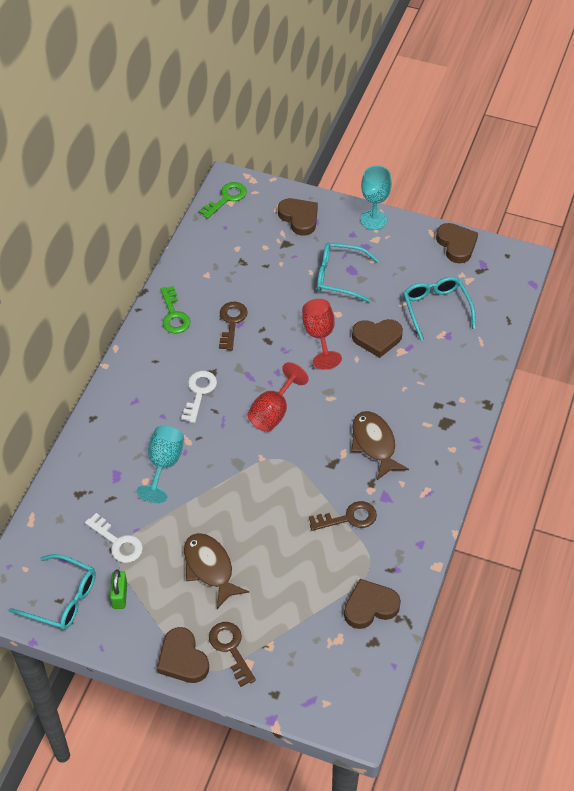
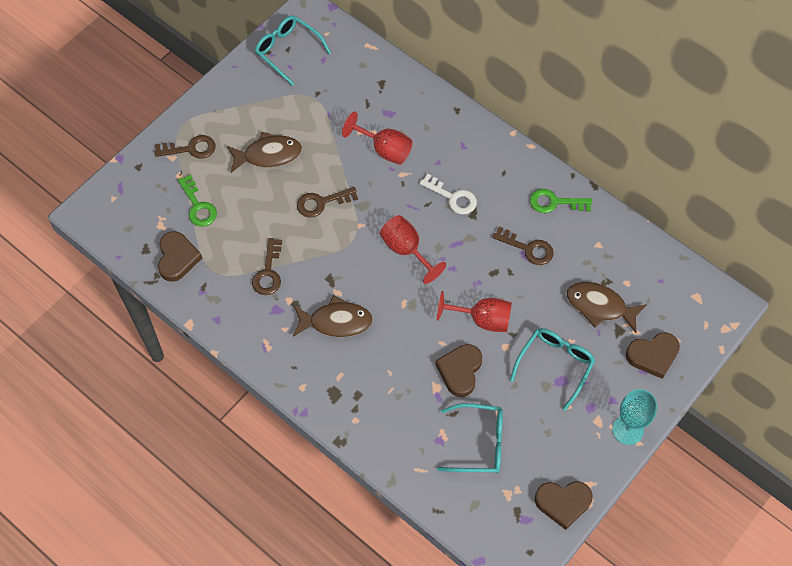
camera: 110 degrees right, 10 degrees up
(62, 599) = (288, 51): turquoise glasses -> turquoise glasses turned 90 degrees clockwise
(118, 542) = (322, 98): white key -> none
(119, 595) = (273, 88): green padlock -> none
(164, 465) = (384, 149): turquoise goblet -> red goblet
(182, 659) = (198, 115): brown heart -> none
(226, 198) = (703, 294): green key -> green key (198, 206)
(249, 499) = (322, 203): none -> brown key
(268, 260) = (600, 306): none -> brown fish

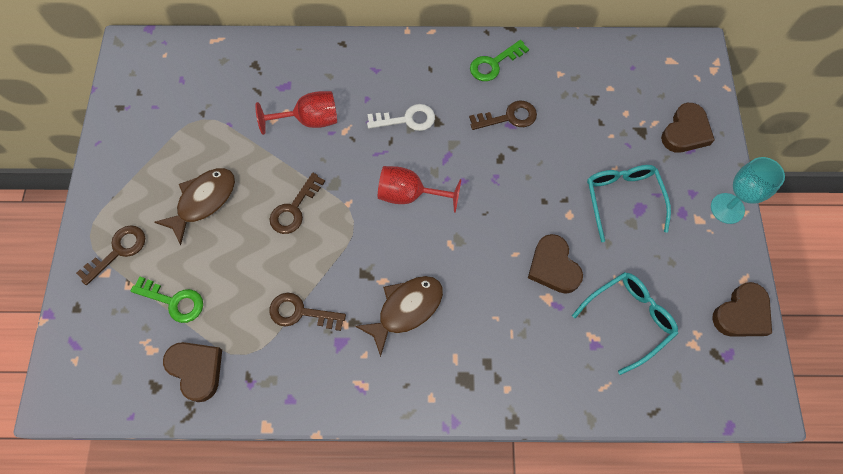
camera: 40 degrees left, 5 degrees up
(268, 272) = (301, 312): brown key -> brown key turned 135 degrees clockwise
(288, 51) = (140, 94): turquoise glasses -> none
(482, 319) = (529, 206): red goblet -> none
(600, 306) = (609, 123): brown fish -> none

